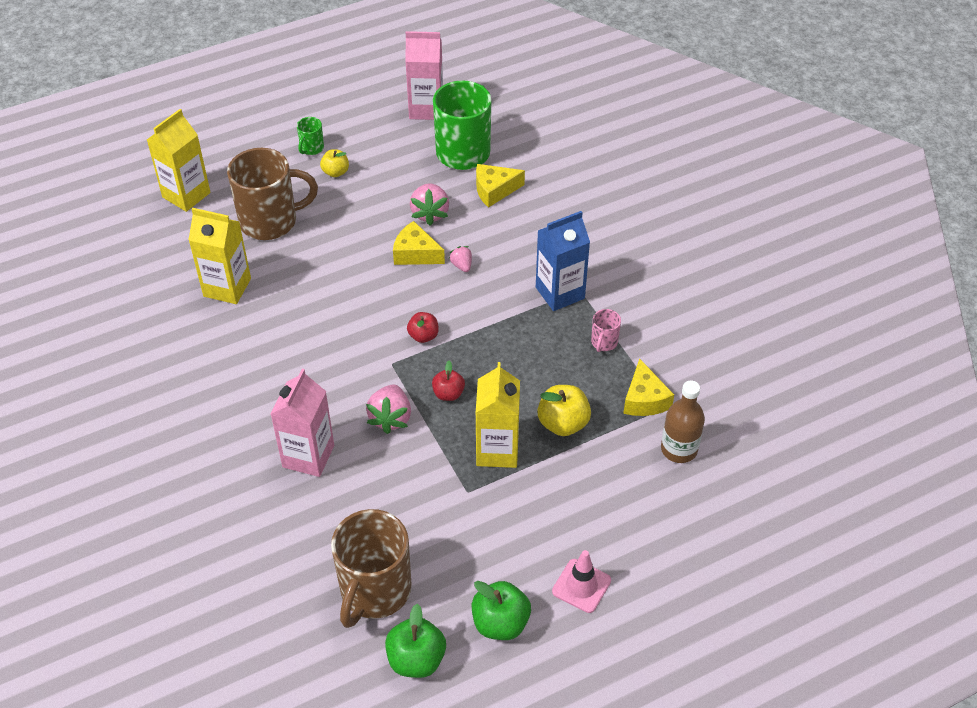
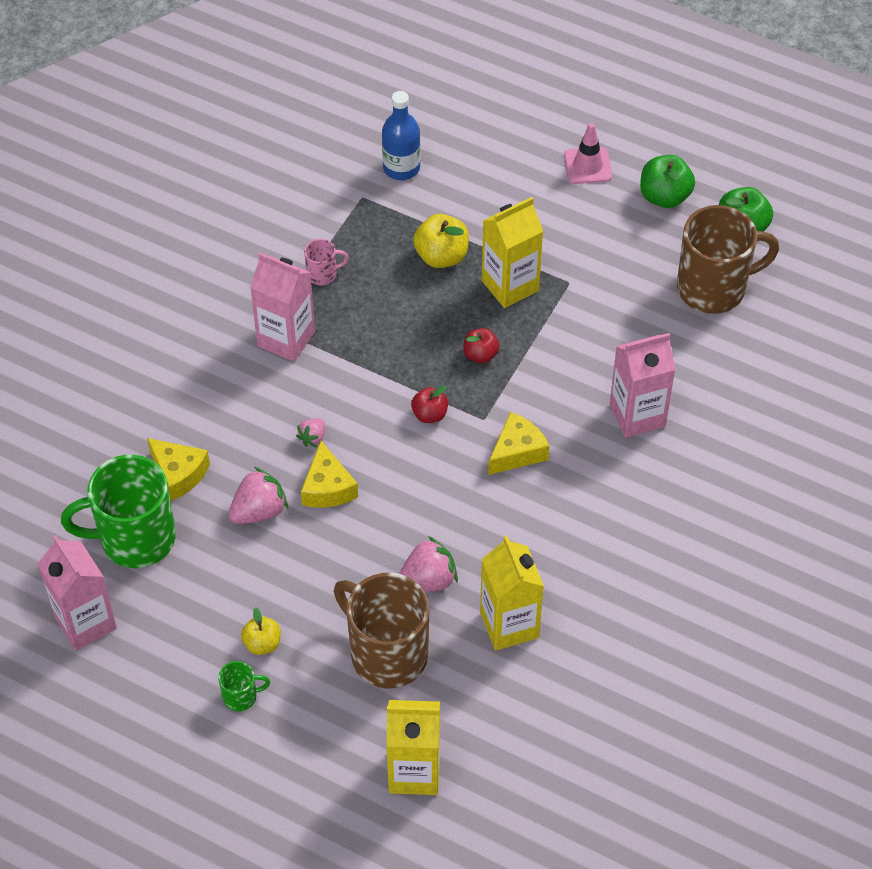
camera: 125 degrees left, 5 degrees up
(390, 418) = (544, 381): pink strawberry -> pink strawberry (427, 580)
(560, 293) = (286, 339): blue carton -> pink carton
(644, 399) = (366, 214): yellow cheese -> yellow cheese (517, 451)
(679, 449) = (401, 168): brown bottle -> blue bottle

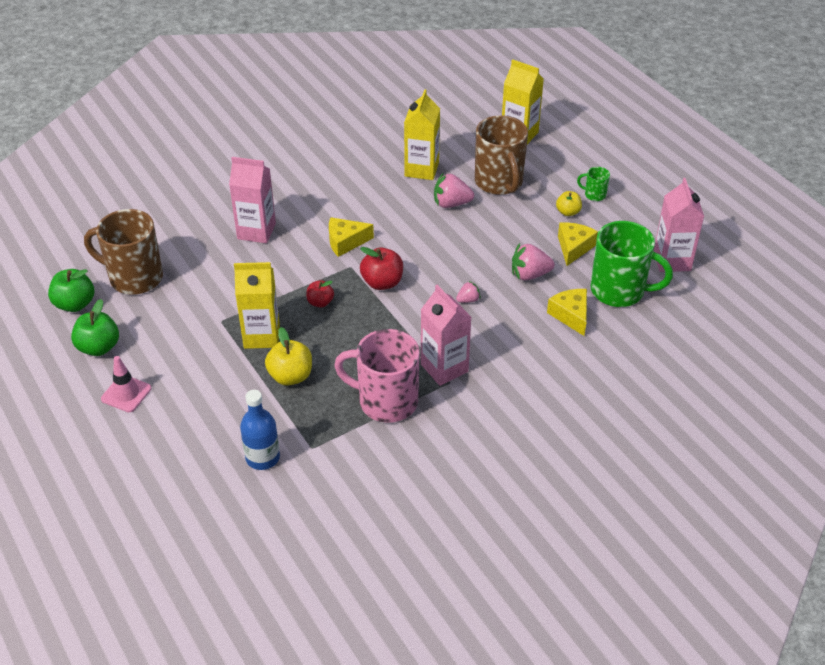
camera: 150 degrees left, 10 degrees down
(323, 274) = (386, 401): pink mug -> pink mug, size x2.29
(327, 487) = (477, 270): yellow cheese -> yellow cheese (574, 248)
(430, 414) = (382, 282): red apple -> red apple, size x1.59

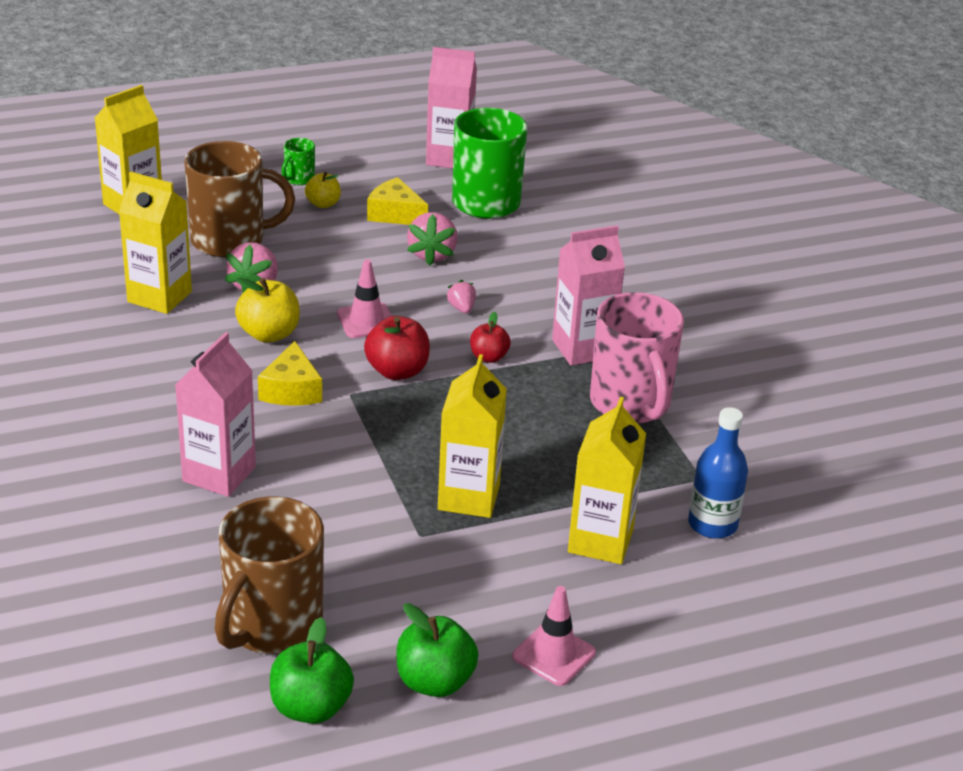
camera: 80 degrees left, 10 degrees down
(233, 402) = (600, 541): none -> yellow carton
(290, 376) = (561, 479): yellow apple -> yellow apple (269, 334)
(320, 302) = (417, 432): red apple -> red apple (488, 357)
(386, 401) = (631, 404): pink mug -> pink mug turned 45 degrees counterclockwise
(433, 259) = (366, 321): none -> pink traffic cone
(570, 315) = (518, 242): yellow cheese -> none

